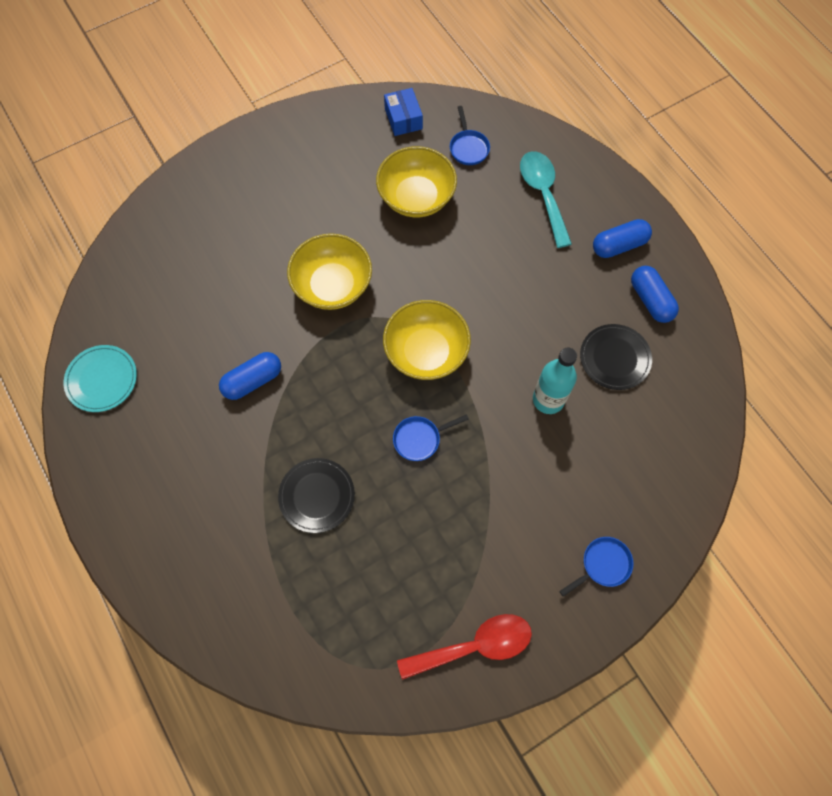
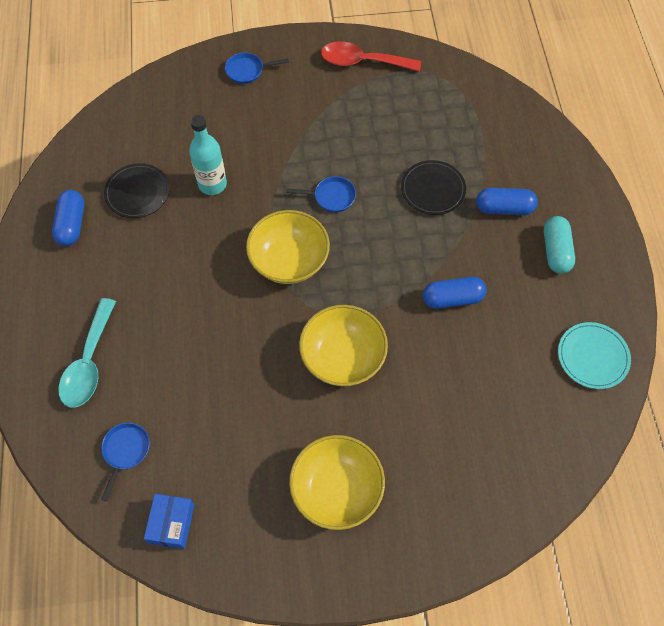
camera: 155 degrees left, 5 degrees down
(162, 477) = (556, 251): none -> turquoise capsule
(416, 197) = (213, 416): yellow bowl -> yellow bowl (336, 489)
(619, 245) = (59, 282): blue capsule -> blue capsule (504, 208)

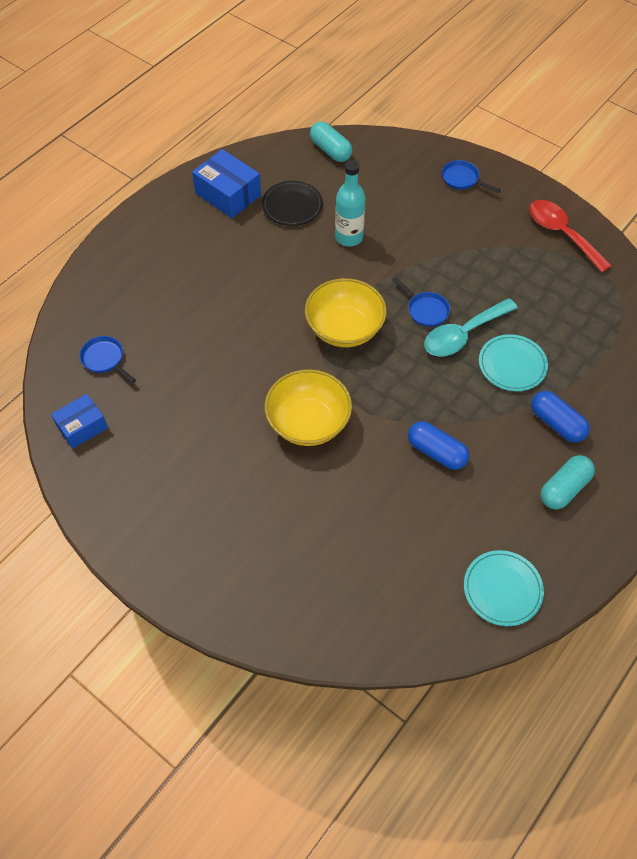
camera: 45 degrees right, 5 degrees down
(72, 224) = (228, 194): blue capsule -> blue box
(89, 363) = (143, 287): turquoise spoon -> turquoise spoon (463, 335)
(118, 122) = (330, 150): none -> turquoise capsule
(125, 451) = (105, 359): blue pan -> blue pan turned 105 degrees counterclockwise
(336, 489) = (204, 502): yellow bowl -> none
(433, 189) = (512, 364): black plate -> turquoise plate

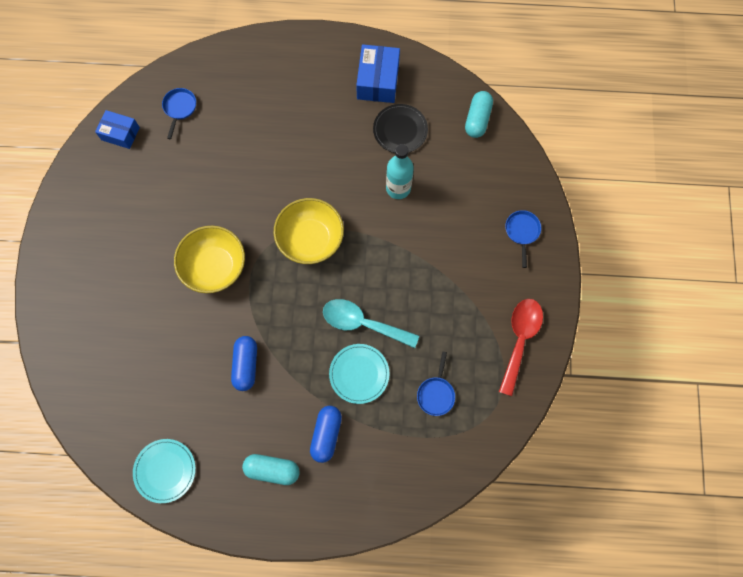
camera: 55 degrees right, 15 degrees up
(425, 310) = (367, 284): blue pan -> blue pan (436, 394)

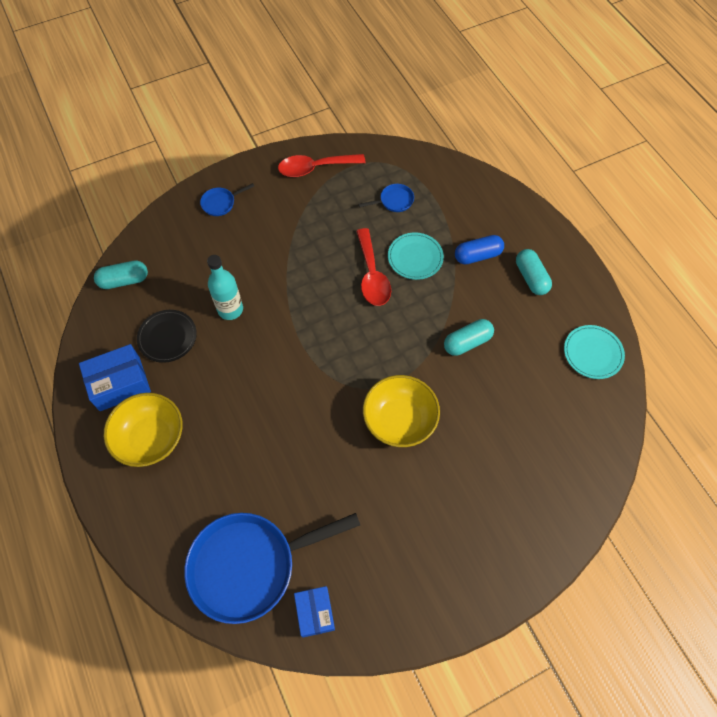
camera: 120 degrees left, 10 degrees down
(179, 108) = (249, 565): blue pan -> blue pan, size x2.43
(246, 365) = (467, 342): blue capsule -> turquoise capsule
(310, 239) = (322, 354): yellow bowl -> yellow bowl (151, 438)
(362, 323) = (372, 275): turquoise spoon -> red spoon

